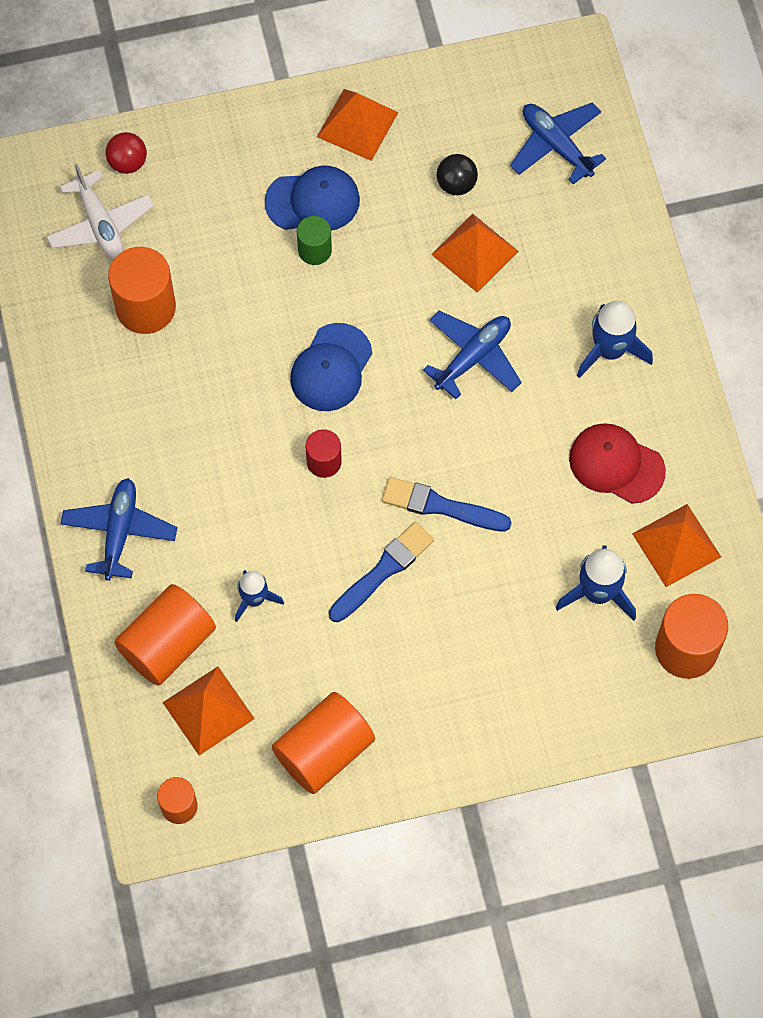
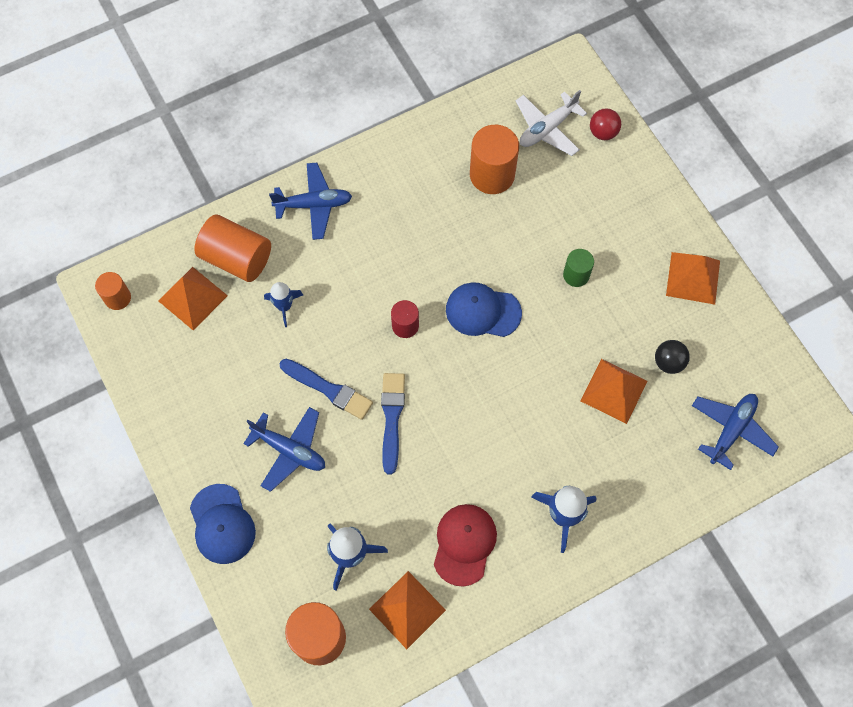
camera: 75 degrees right, 0 degrees up
(313, 201) = (616, 263): blue cap -> blue cap (222, 524)
(324, 751) = (178, 384): orange cylinder -> none
(473, 357) = (523, 411): blue plane -> blue plane (289, 450)

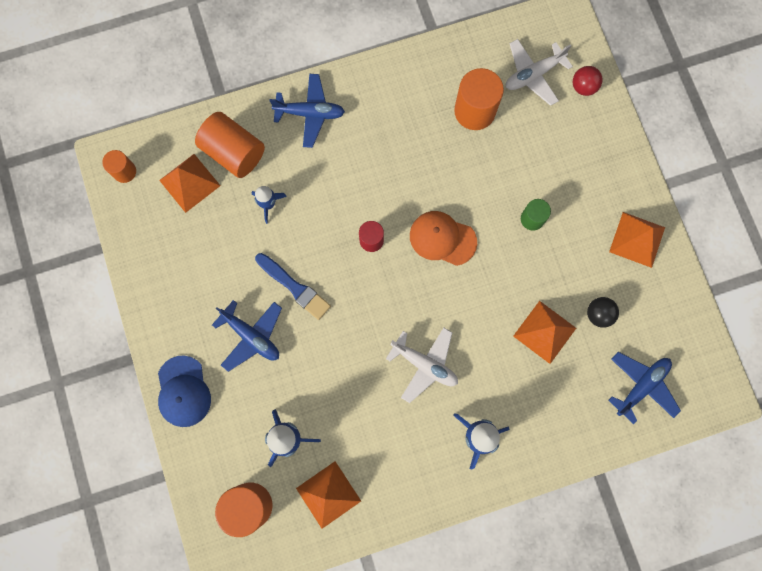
camera: 10 degrees right, 10 degrees up
(392, 418) = (345, 322): blue brush -> none
(464, 544) = (387, 446): red cap -> none
(483, 311) = (442, 238): blue cap -> orange cap
(489, 448) = (425, 364): none -> white plane

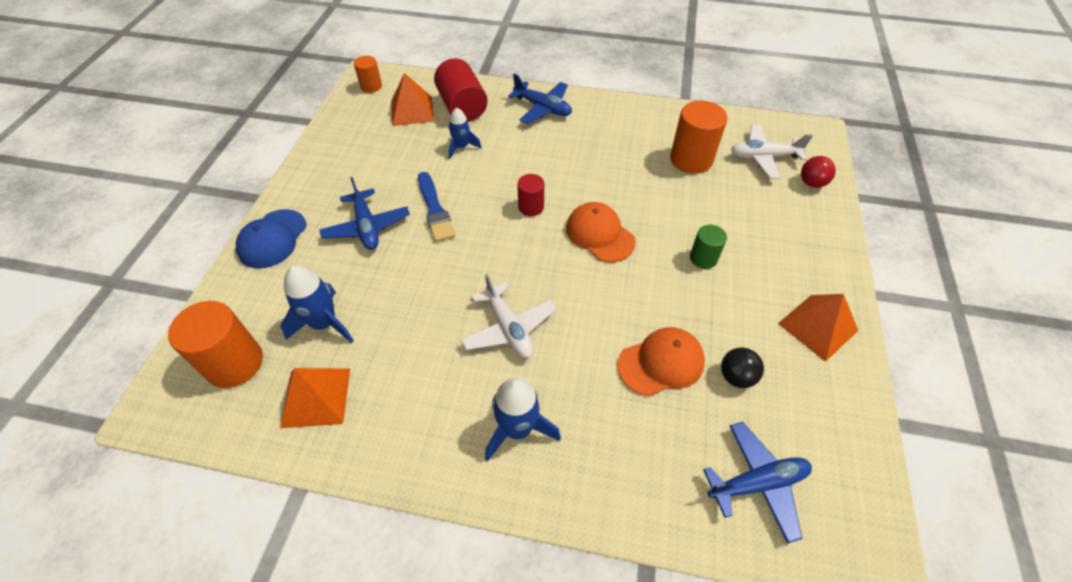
camera: 30 degrees right, 25 degrees down
(234, 152) = (462, 107): orange cylinder -> red cylinder
(544, 332) = (661, 363): orange pyramid -> orange cap

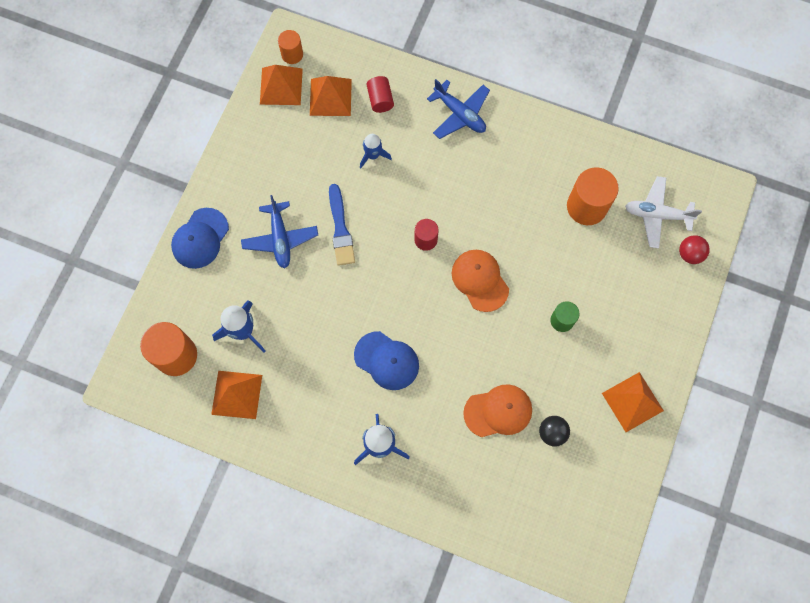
camera: 10 degrees right, 20 degrees up
(361, 108) = (281, 86): none -> orange pyramid
(462, 107) = (380, 99): red cylinder -> red cylinder, size x0.57
(509, 328) = (386, 360): white plane -> blue cap
(757, 483) = (539, 514): blue plane -> none

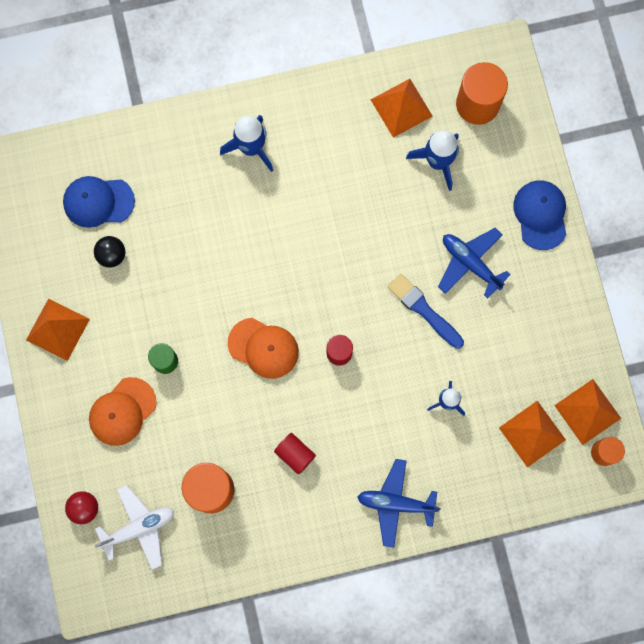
camera: 145 degrees right, 5 degrees up
(380, 99) = (483, 464): red cylinder -> red cylinder (295, 454)
(386, 360) = (296, 220): blue cap -> blue cap (98, 202)
(498, 411) = (170, 242): orange cap -> orange cap (122, 411)

